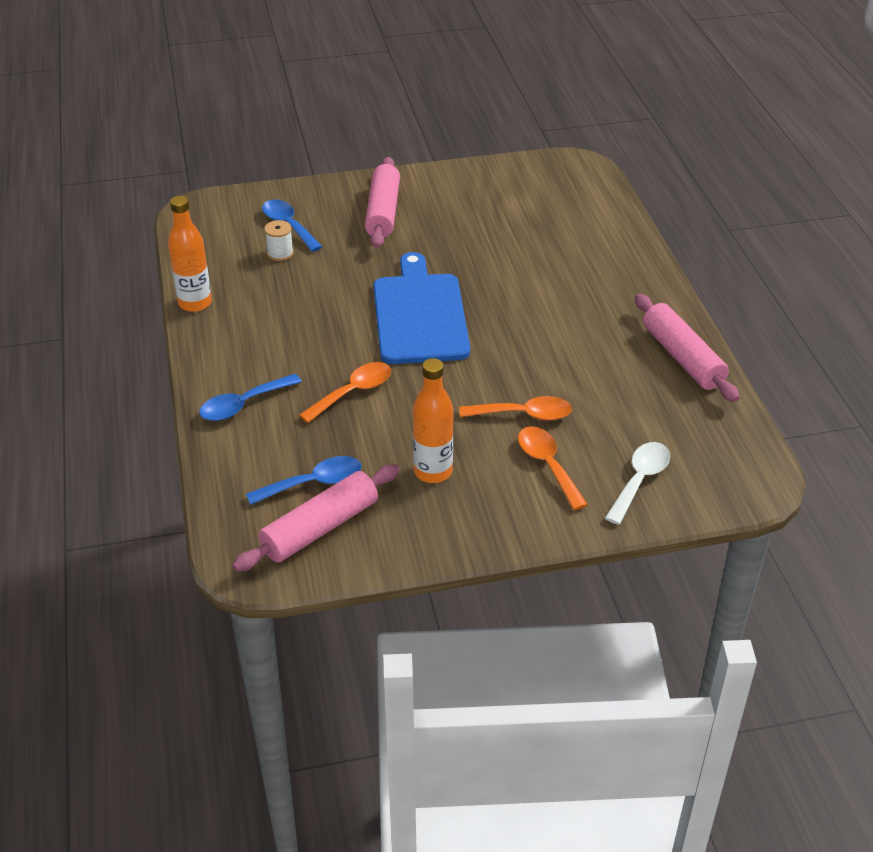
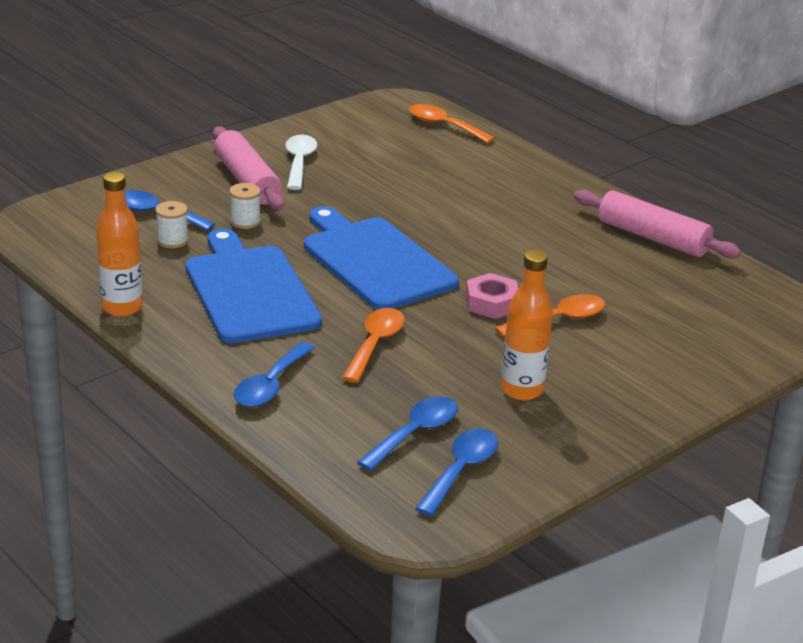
camera: 30 degrees left, 10 degrees down
(298, 315) = (249, 291): none -> blue cutting board
(320, 528) = (461, 470): pink rolling pin -> blue spoon
(349, 250) = (245, 221): none -> white spool
(481, 382) = (491, 303): none -> pink nut
(547, 465) = (621, 354): orange spoon -> orange spoon (444, 126)
(640, 480) = (712, 344): white spoon -> white spoon (299, 162)

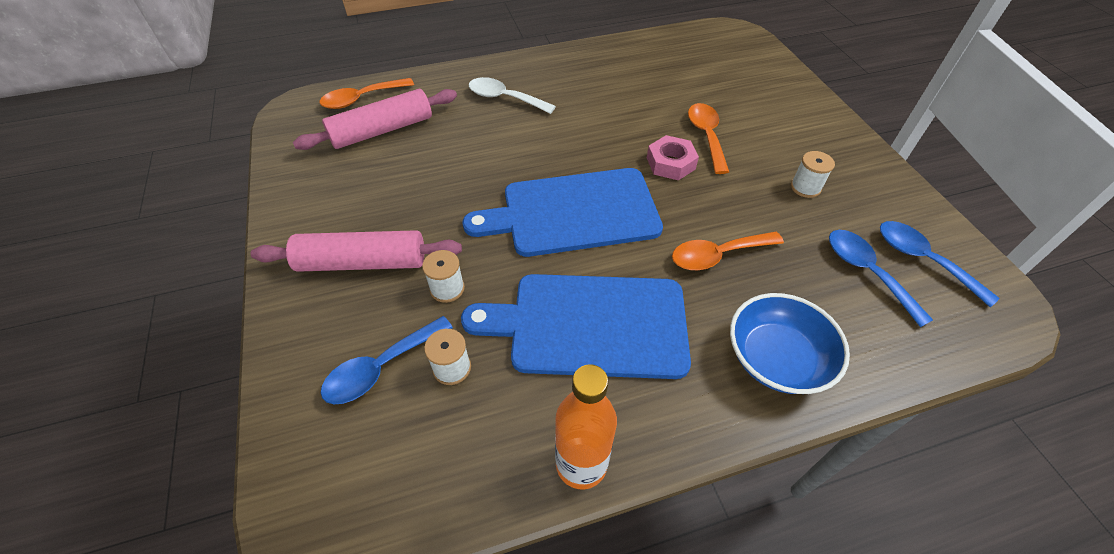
camera: 65 degrees left, 20 degrees up
(270, 385) = (776, 358): blue spoon -> blue bowl
(299, 162) = (354, 211): white spoon -> white spoon (504, 98)
(375, 344) = (717, 255): orange spoon -> orange spoon turned 60 degrees counterclockwise
(521, 390) = (805, 187): orange bottle -> white spool
(652, 238) = (607, 56): pink rolling pin -> pink rolling pin (382, 130)

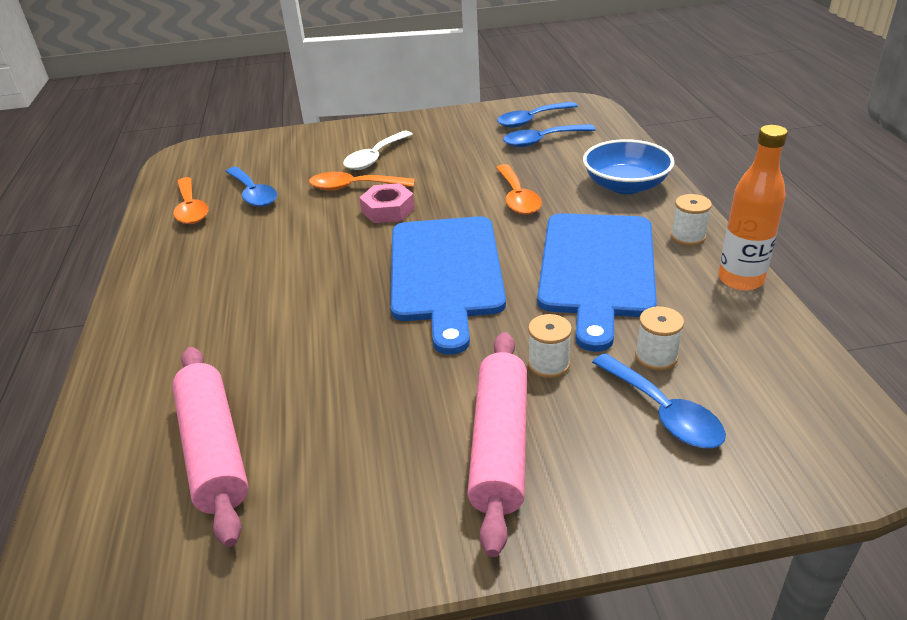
camera: 80 degrees left, 15 degrees down
(361, 99) = (105, 487): orange spoon -> orange spoon (191, 209)
(504, 98) = (206, 321): white spoon -> white spoon (375, 158)
(678, 81) = (253, 194): none -> blue spoon
(805, 187) = (443, 150): white spool -> white spool (688, 236)

